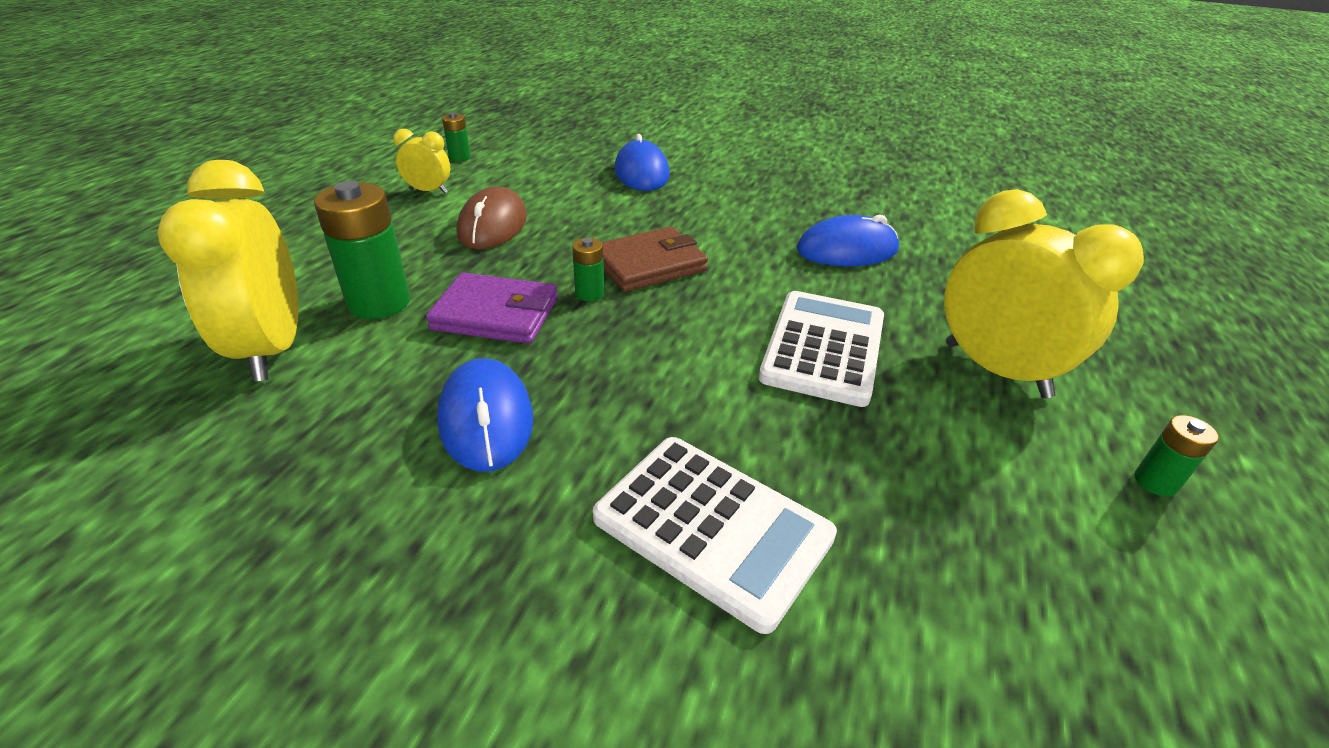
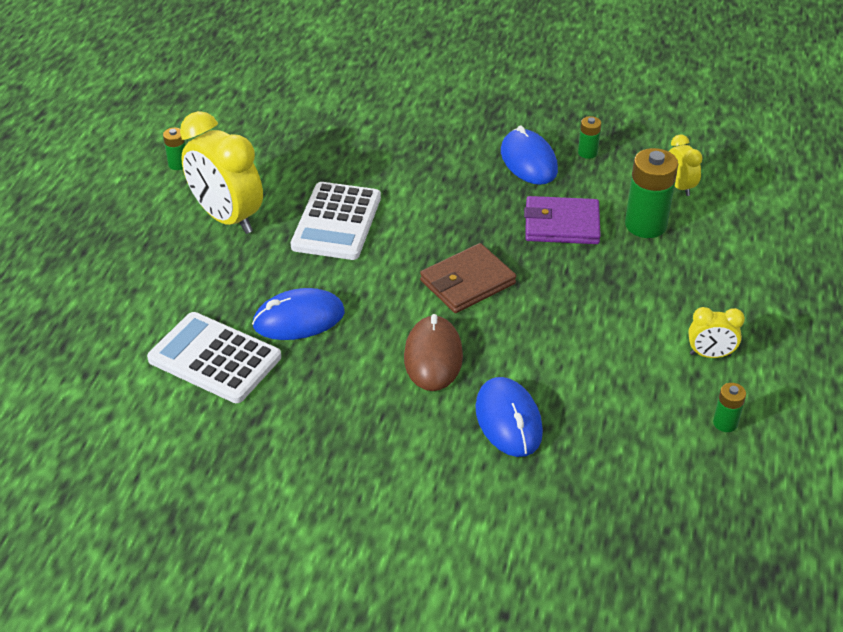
camera: 175 degrees right, 5 degrees up
(272, 349) = (680, 186): yellow clock -> yellow clock, size x0.49
(492, 225) = (618, 313): brown mouse -> brown mouse (433, 357)
(589, 293) = (504, 248): green battery -> green battery (587, 153)
(712, 528) = (403, 128): white calculator -> white calculator (215, 358)

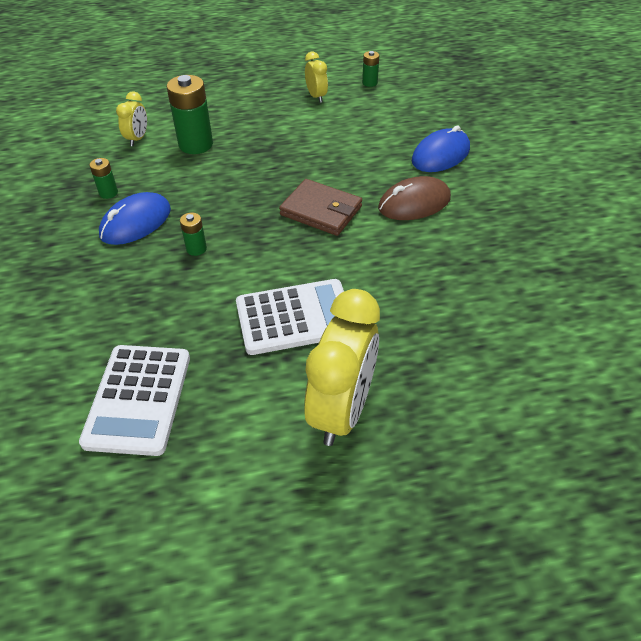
camera: 115 degrees left, 5 degrees up
(178, 164) = (272, 518): green battery -> green battery (196, 249)
(215, 358) = (525, 324): white calculator -> white calculator (138, 399)
(298, 319) = (437, 290): blue mouse -> none
(561, 224) = (218, 183): purple wallet -> none
(680, 186) = (137, 139): yellow clock -> yellow clock turned 150 degrees clockwise

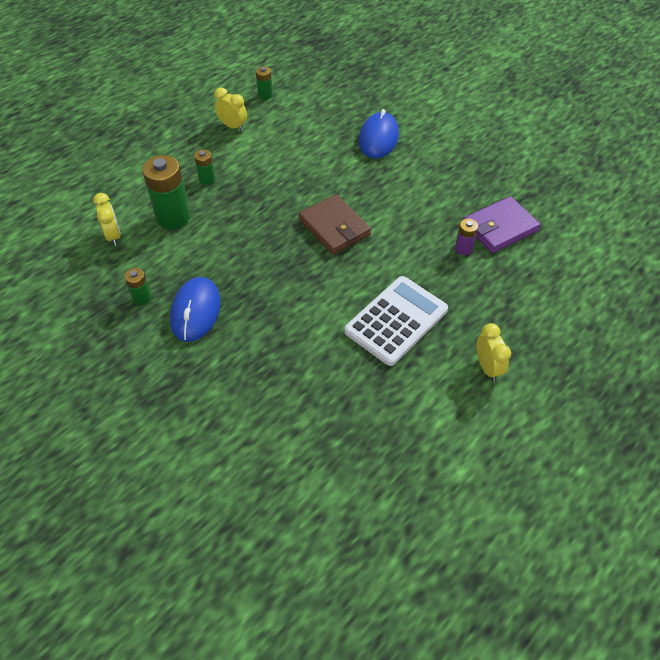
camera: 35 degrees left, 5 degrees up
(138, 399) = (347, 444): white calculator -> none
(196, 249) = (269, 307): green battery -> green battery (207, 179)
(321, 211) = (334, 227): brown wallet -> brown wallet turned 60 degrees clockwise
(341, 410) = (487, 367): yellow clock -> yellow clock, size x0.49
(414, 203) = (395, 188): brown mouse -> none
(430, 287) = (463, 248): none -> purple battery
(490, 286) = (500, 227): none -> purple wallet

